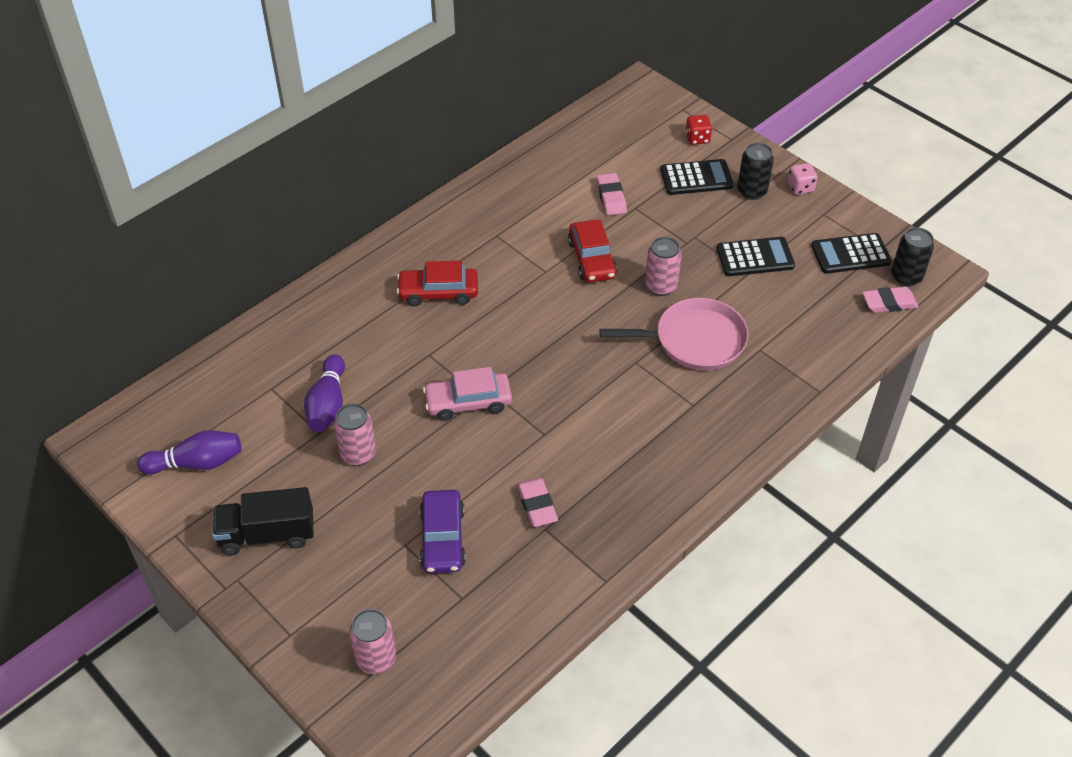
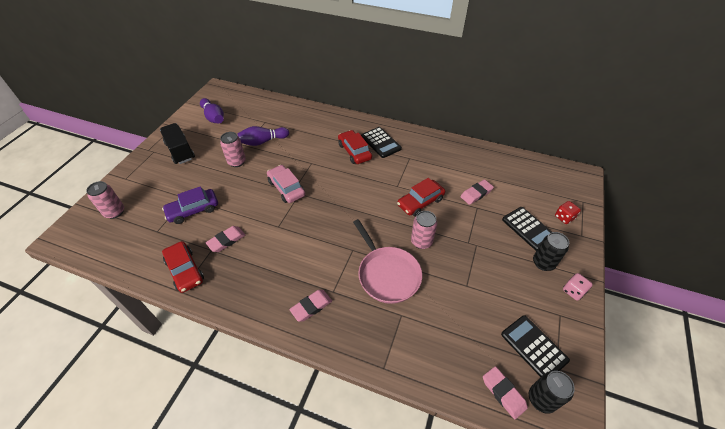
camera: 65 degrees right, 0 degrees up
(569, 569) = (185, 270): none -> red car
(706, 434) = (311, 307): none -> pink eraser
(755, 257) = (483, 284): black calculator -> black calculator (381, 142)

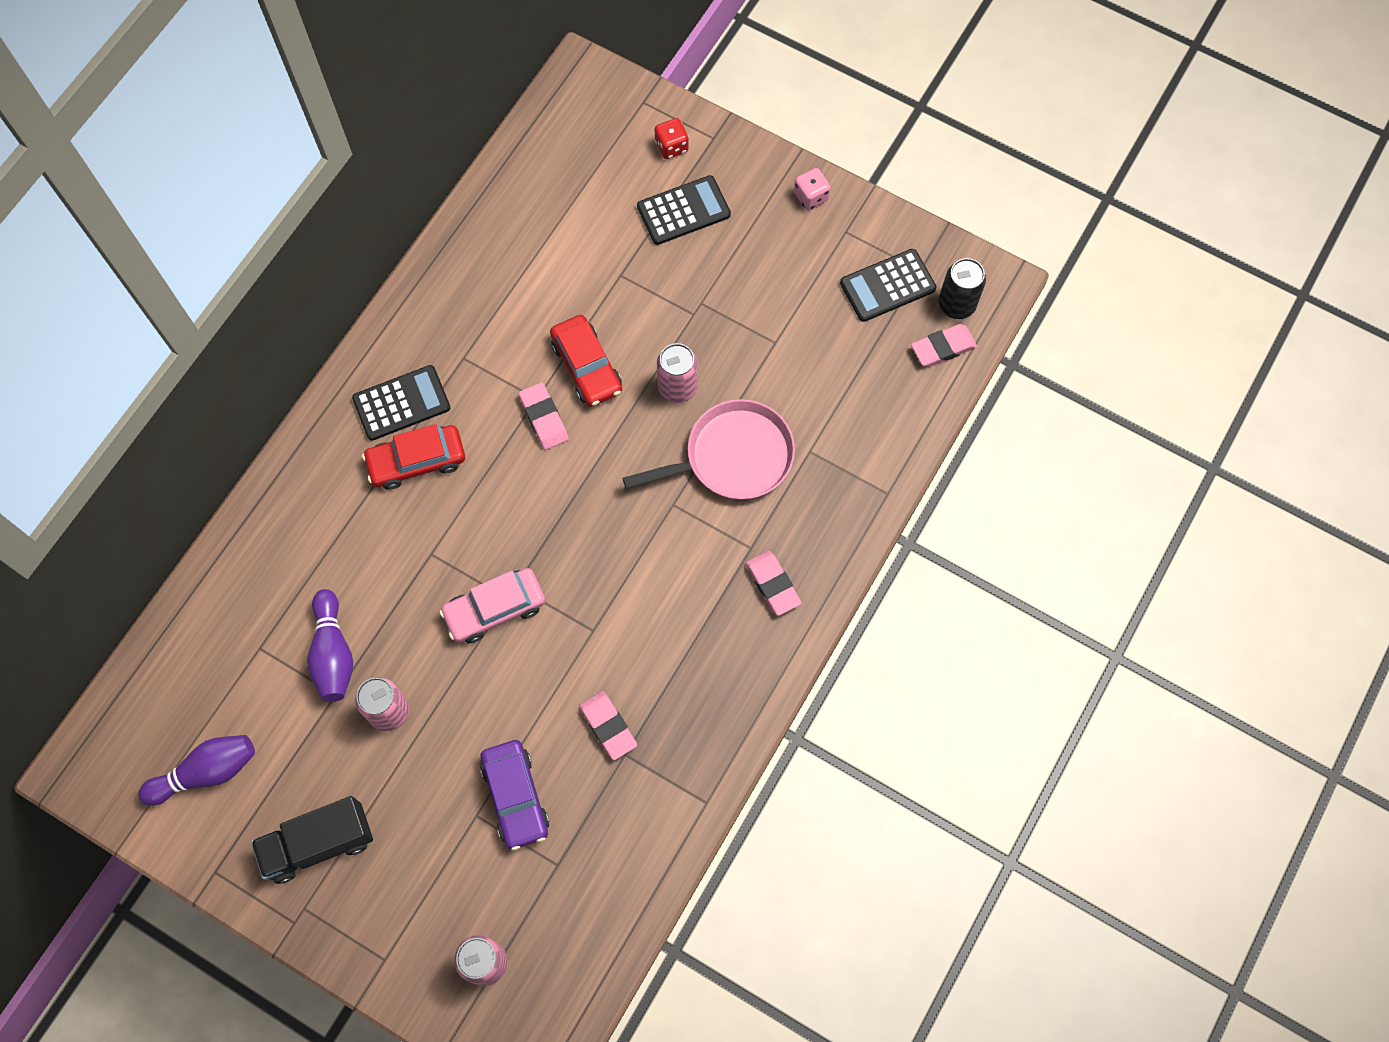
camera: 80 degrees left, 20 degrees up
(185, 270) = (663, 799): red car -> none
(476, 194) = (587, 265): pink eraser -> pink eraser (544, 418)
(543, 263) = (754, 216): black can -> none

